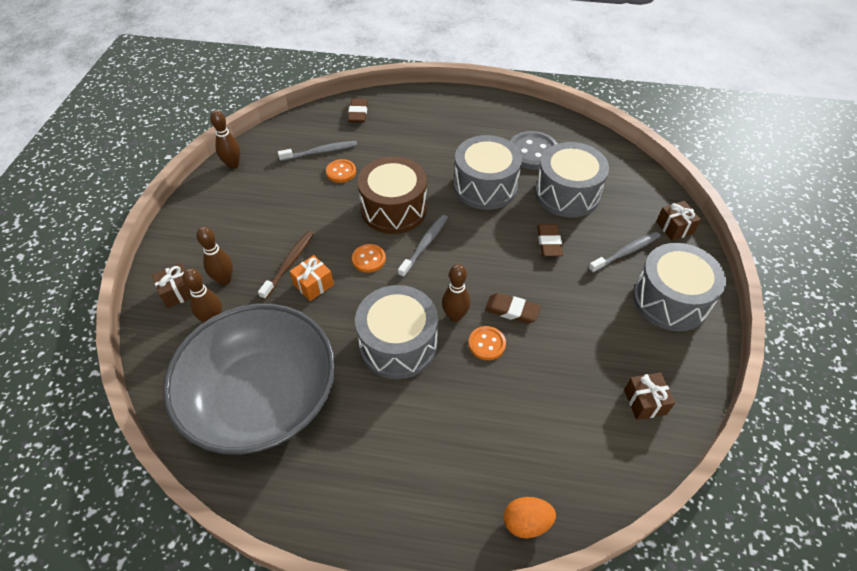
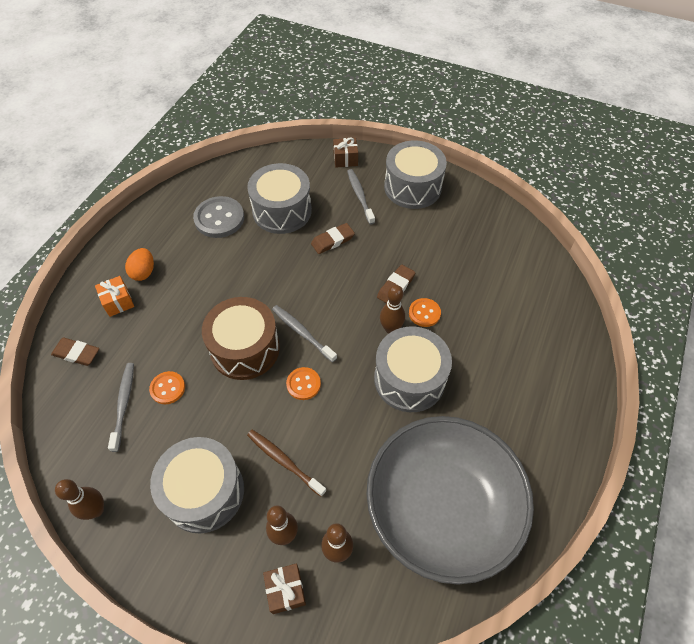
camera: 75 degrees left, 5 degrees up
(313, 285) = (320, 441): orange gift -> orange gift (118, 302)
(485, 186) = (247, 266): grey drum -> grey drum (204, 492)
(526, 522) = (576, 330): orange egg -> orange egg (144, 272)
(549, 243) = (332, 240): brown eraser -> brown eraser turned 45 degrees counterclockwise
(645, 402) = (494, 233): brown gift -> none

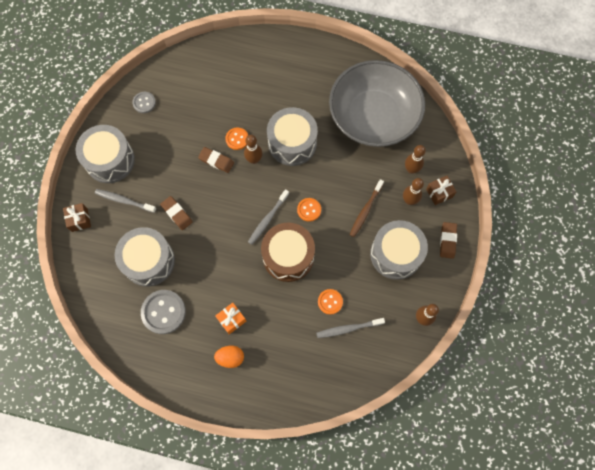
camera: 100 degrees left, 15 degrees up
(76, 353) = (315, 381): brown eraser -> brown eraser (447, 241)
(118, 302) = (263, 368): orange gift -> orange gift (231, 319)
(360, 196) = (124, 200): grey toothbrush -> grey toothbrush turned 45 degrees clockwise
(486, 223) = (144, 103): none -> grey button

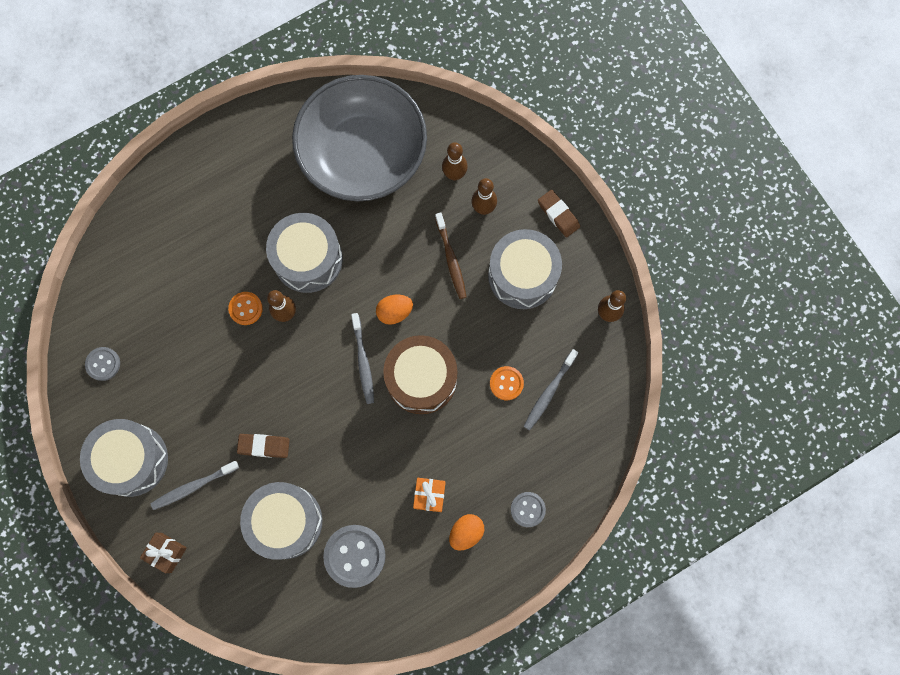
camera: 45 degrees left, 5 degrees up
(216, 161) = (247, 352): brown eraser -> none
(274, 378) = (527, 509): none -> grey button
(309, 210) = (394, 312): orange button -> orange egg
(439, 193) = (504, 173): brown gift -> none

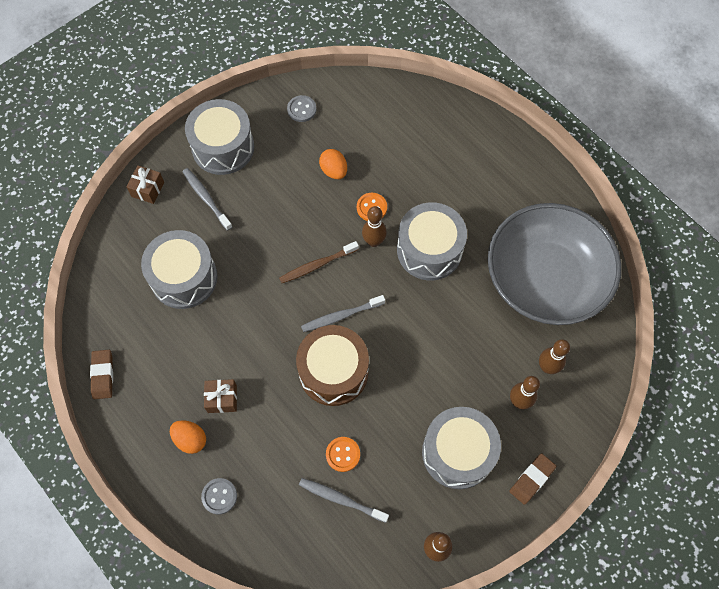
camera: 80 degrees right, 10 degrees down
(264, 446) = (249, 247): brown eraser -> brown eraser (103, 375)
(354, 556) = (159, 342): grey button -> none
(394, 312) = (394, 335): orange egg -> orange egg (334, 171)
(429, 495) = (222, 399): orange gift -> brown gift
(451, 259) = (458, 379): brown toothbrush -> brown toothbrush (317, 265)

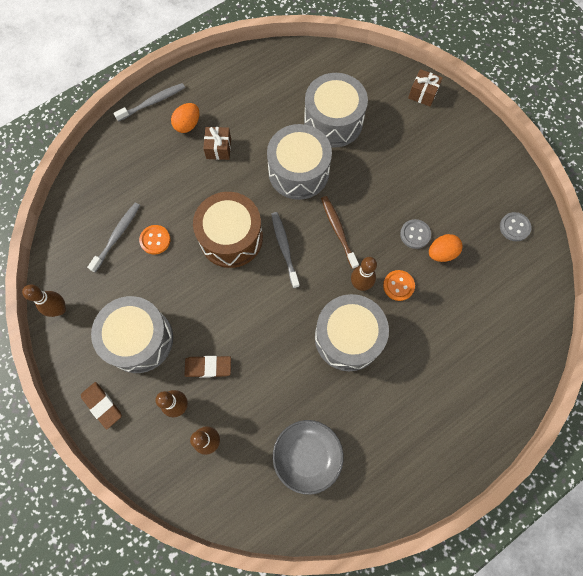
camera: 95 degrees right, 5 degrees up
(103, 375) = (251, 64): brown eraser -> brown eraser (208, 367)
(206, 198) = (412, 140): grey toothbrush -> grey toothbrush (153, 102)
(219, 496) = (137, 144): grey button -> grey button (415, 234)
(223, 147) = (468, 155): grey drum -> grey drum (298, 172)
(545, 279) = (307, 456): grey bowl -> grey bowl, size x0.50

